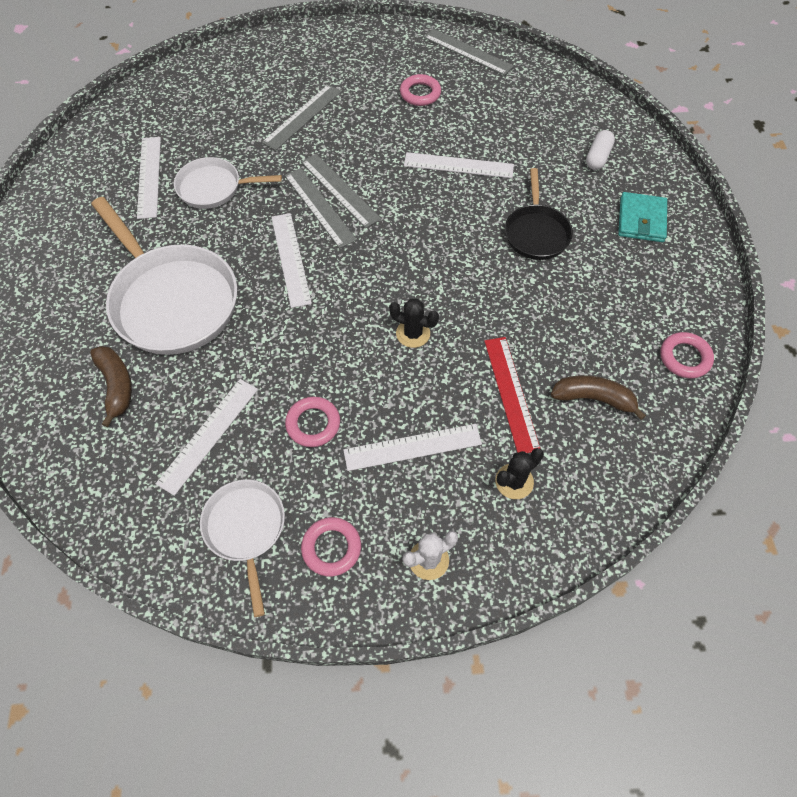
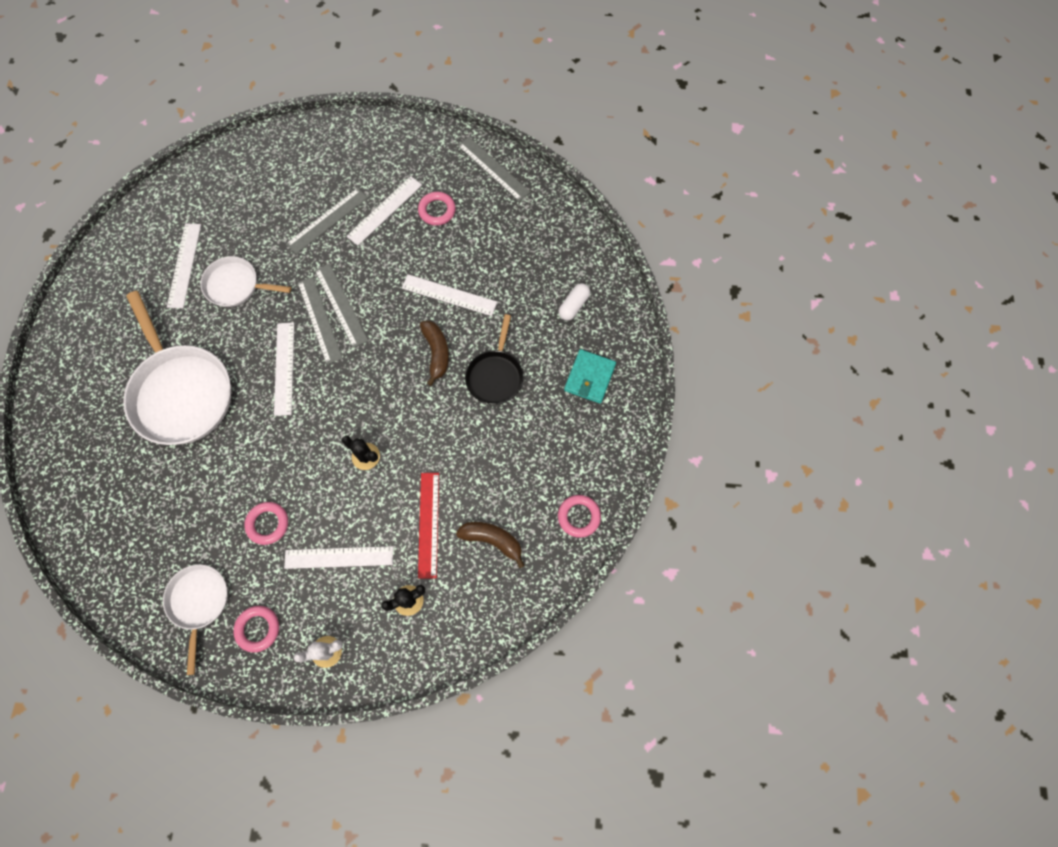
camera: 10 degrees right, 10 degrees up
(116, 386) = (124, 464): brown banana -> brown banana (436, 353)
(209, 435) = (187, 519): white ruler -> white ruler (385, 210)

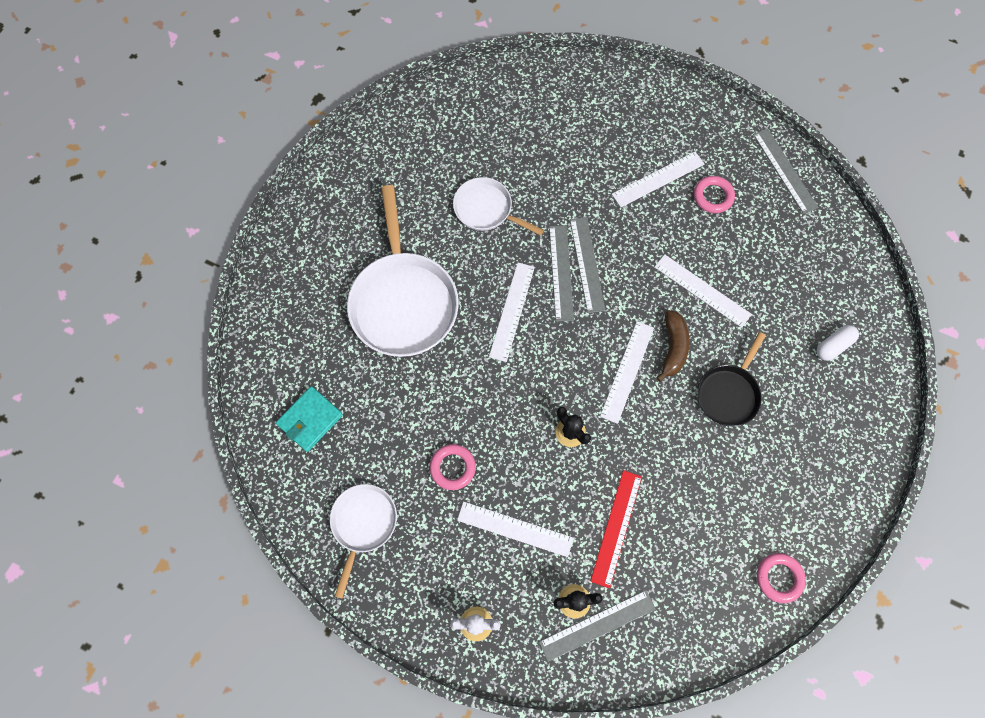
camera: 20 degrees right, 0 degrees up
(184, 265) = (441, 172): white ruler -> white ruler (627, 371)
(258, 629) = (414, 573): pink ring -> none
(327, 221) = (596, 171): grey ruler -> grey ruler (597, 625)
(492, 540) = (679, 570): brown banana -> none
(589, 377) = (830, 430): turquoise wallet -> turquoise wallet (310, 420)

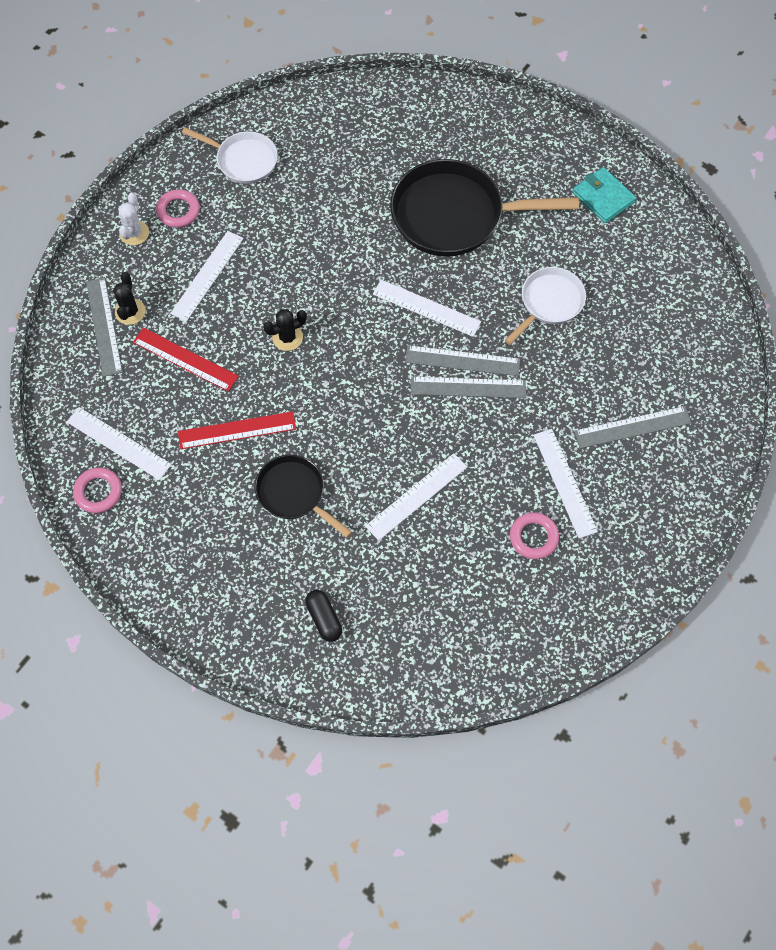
camera: 100 degrees right, 5 degrees down
(310, 420) = (349, 130): turquoise wallet -> turquoise wallet (603, 197)
(403, 301) = (455, 215): white pan -> black pan
(452, 467) = (277, 234): pink ring -> pink ring (178, 211)
(627, 371) = (339, 401): white ruler -> white ruler (118, 443)
(672, 347) = (356, 450): brown banana -> none
(680, 458) = (237, 430): none -> red ruler
(785, 170) = (559, 630): grey ruler -> grey ruler (632, 427)
(833, 346) = (324, 618): white capsule -> black capsule

